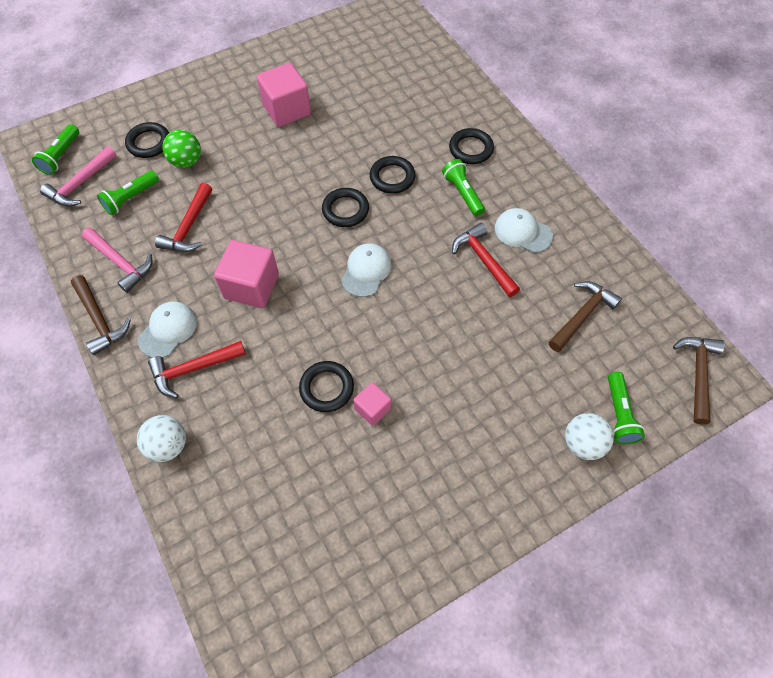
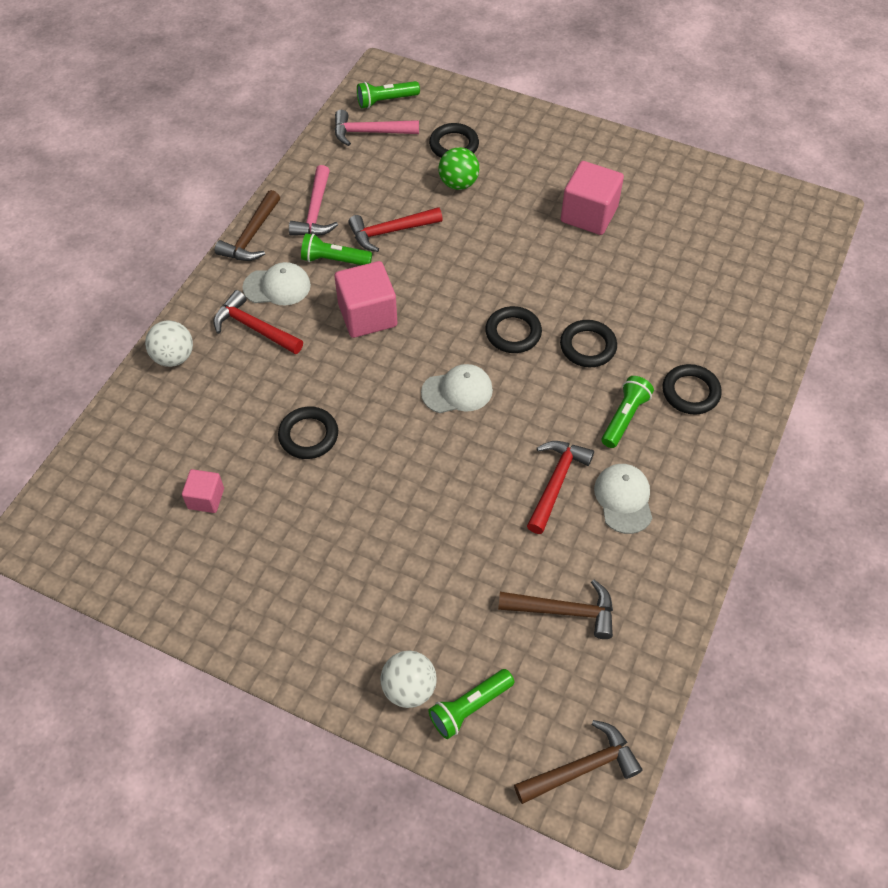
camera: 55 degrees right, 5 degrees down
(131, 198) = (385, 174): green flashlight -> green flashlight (334, 260)
(372, 409) = (314, 483): pink cube -> pink cube (206, 498)

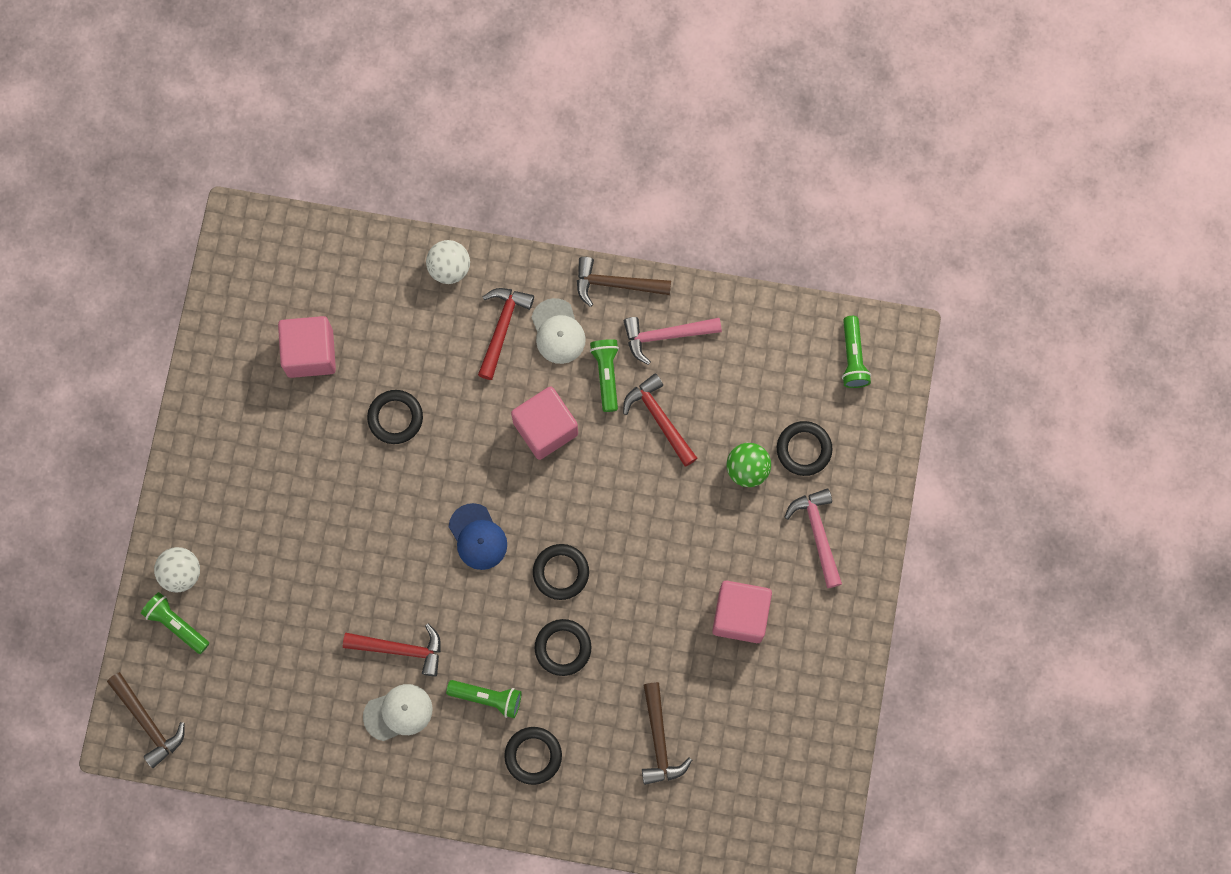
camera: 75 degrees right, 20 degrees up
(206, 498) = (310, 353): pink cube -> pink cube, size x1.80
(369, 132) = (797, 354): pink hammer -> pink hammer (817, 533)
(386, 101) = (853, 357): green flashlight -> green flashlight turned 150 degrees counterclockwise
(457, 391) = (478, 537): white cap -> blue cap
(564, 611) = (277, 682): brown hammer -> brown hammer (659, 741)

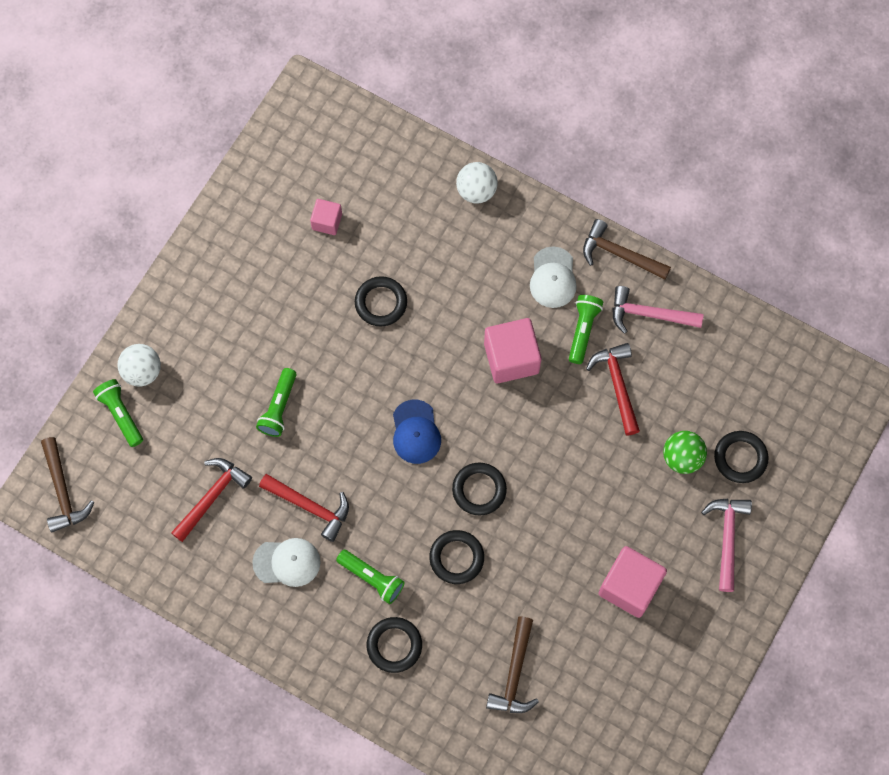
camera: 20 degrees right, 5 degrees down
(310, 353) = (327, 222): pink cube -> pink cube, size x0.56
(502, 327) = (504, 257): red hammer -> red hammer (212, 496)
(853, 357) = (814, 391): green flashlight -> green flashlight (279, 407)

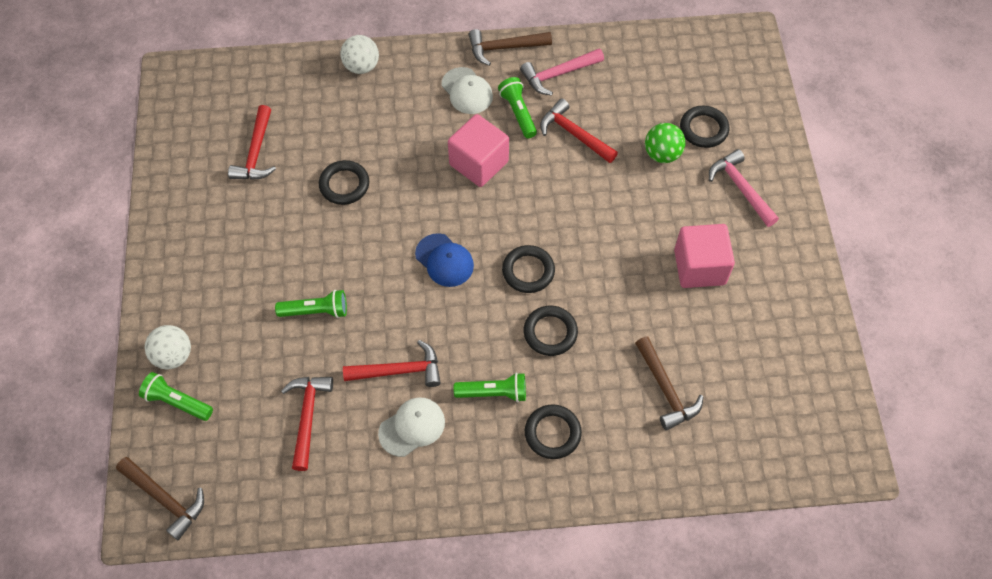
camera: 35 degrees left, 10 degrees down
(279, 407) = (316, 311): green flashlight -> green flashlight turned 75 degrees counterclockwise
(327, 222) = (256, 153): pink cube -> red hammer

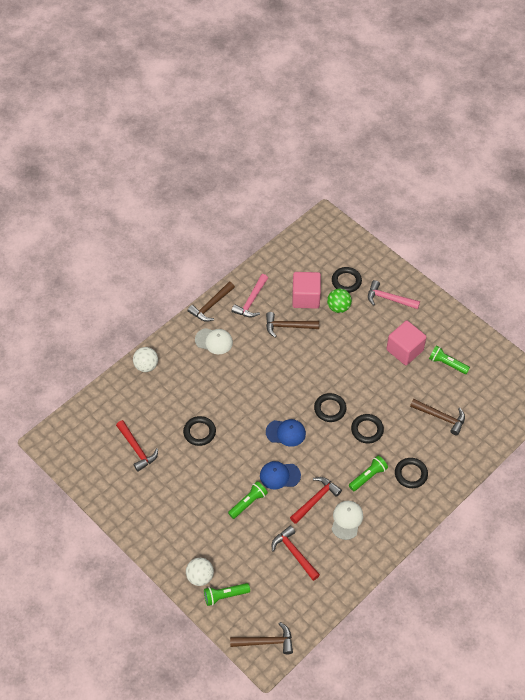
camera: 40 degrees left, 5 degrees down
(385, 307) = (279, 475): none -> blue cap
(479, 163) = (255, 373): pink cube -> pink cube (306, 297)
(518, 113) = (250, 334): green flashlight -> green flashlight (447, 364)
(574, 134) = (288, 326): red hammer -> brown hammer

